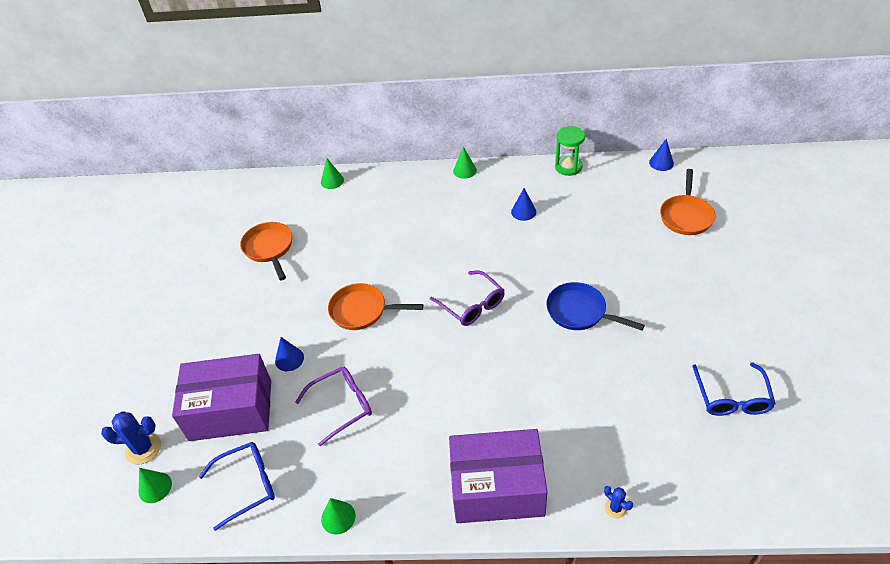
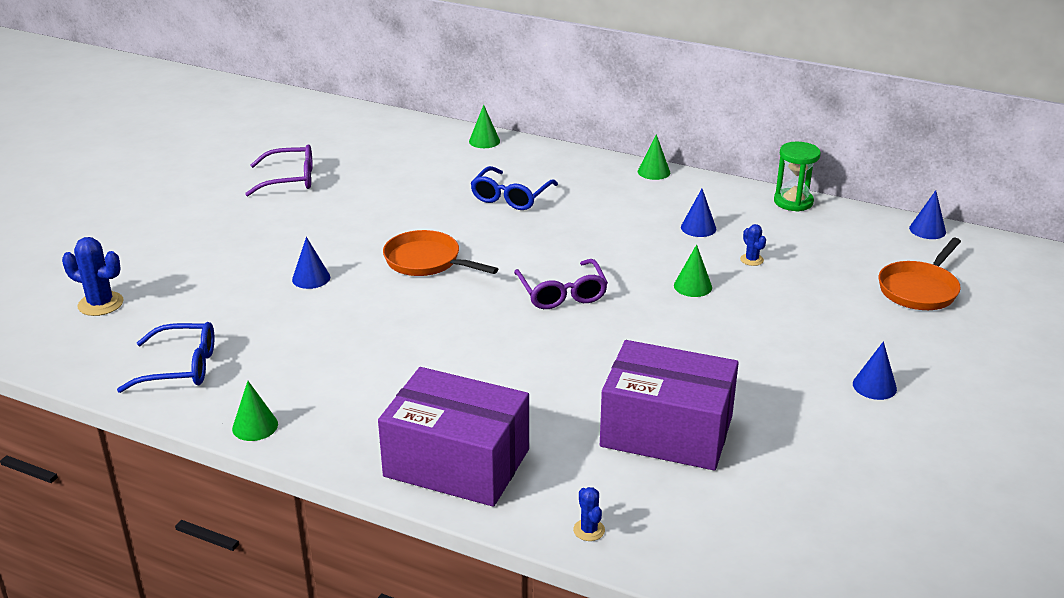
camera: 20 degrees right, 15 degrees down
(155, 487) = (87, 338): green cone -> green cone (692, 286)
(231, 410) = (214, 301): purple box -> purple box (666, 431)
(269, 248) = (365, 180): orange pan -> none
(341, 406) = (336, 335): purple glasses -> purple glasses (289, 179)
(573, 228) = (751, 260): none -> blue cactus
(580, 312) = (695, 338): blue pan -> none
(708, 309) = (874, 386): none -> blue cone
(732, 397) = (836, 479): blue glasses -> blue glasses (511, 197)

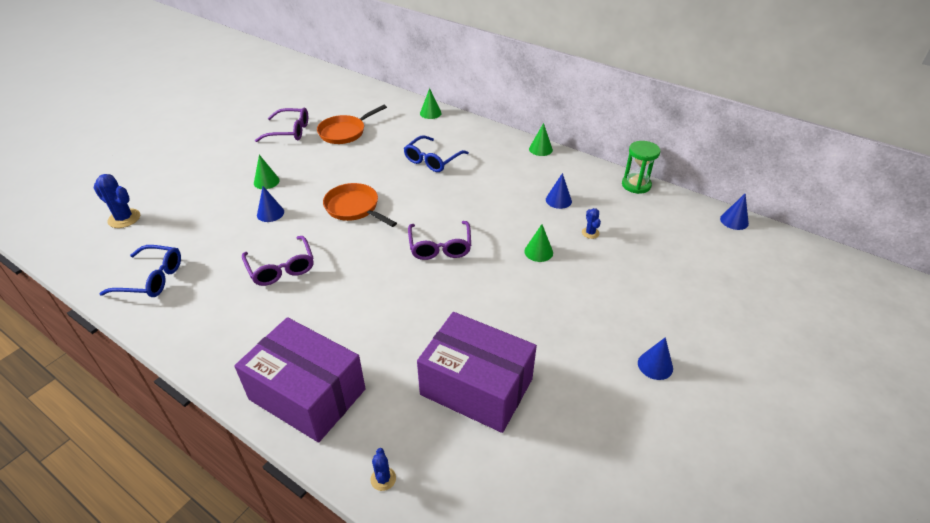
camera: 10 degrees right, 10 degrees up
(255, 426) = (178, 338): green cone -> green cone (266, 181)
(357, 337) = (281, 267): none -> purple glasses
(919, 289) = (714, 275): orange pan -> orange pan (345, 132)

